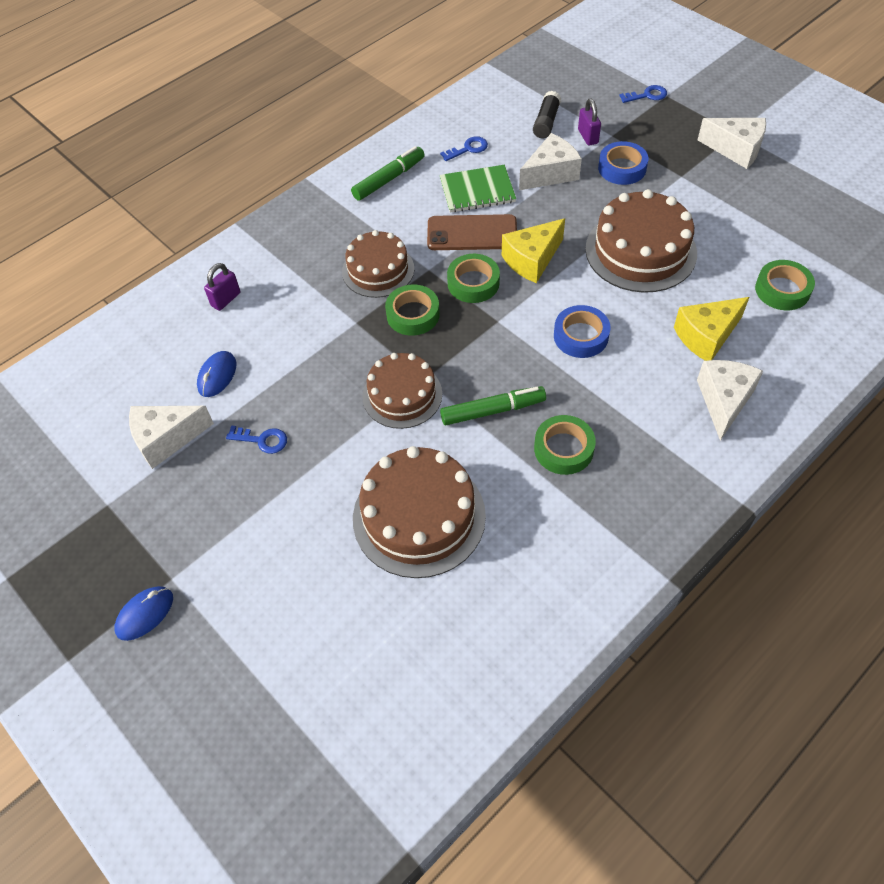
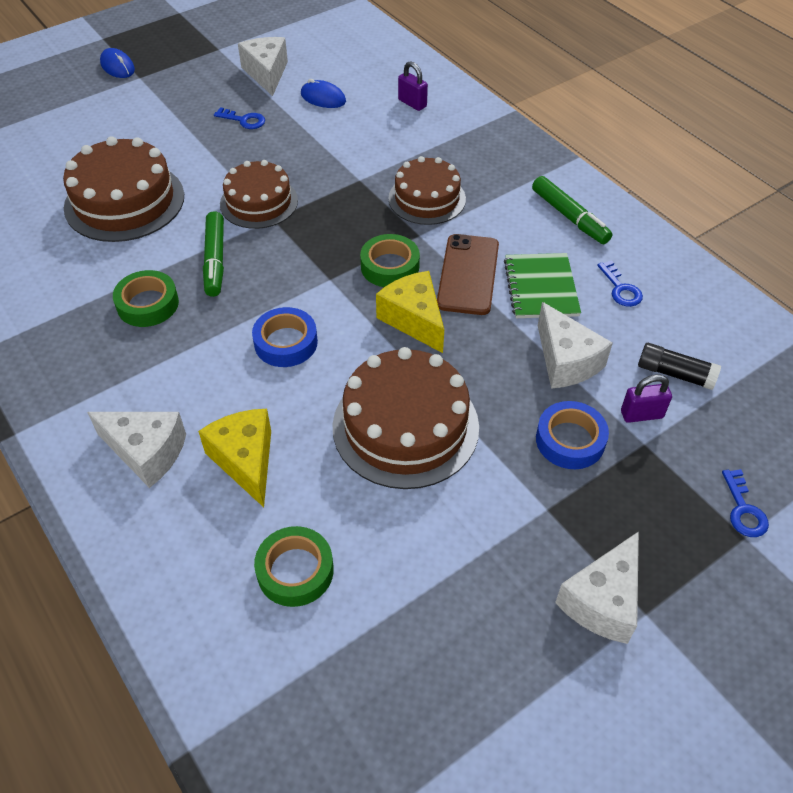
camera: 95 degrees right, 5 degrees down
(262, 440) = (244, 120): blue key -> blue key turned 90 degrees counterclockwise
(413, 315) = (357, 218): green tape -> none

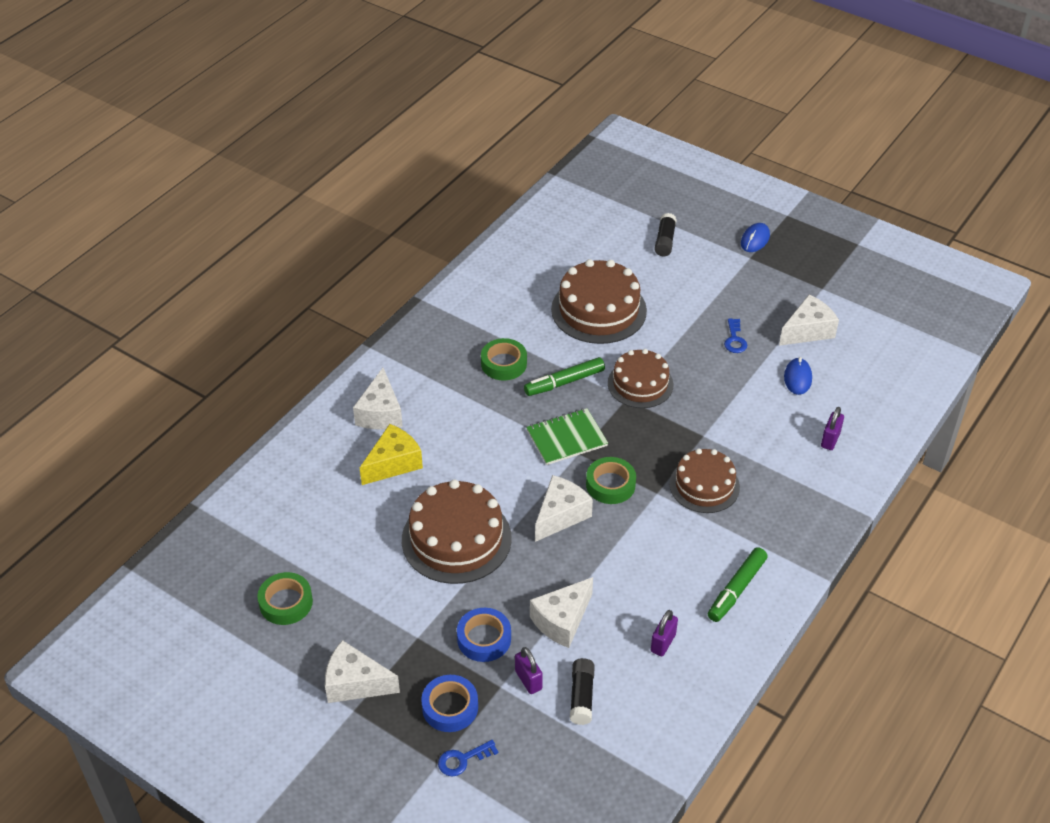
camera: 70 degrees right, 5 degrees down
(63, 124) = (665, 241): none -> black glue stick
(286, 342) = (503, 449): blue tape -> blue tape (450, 707)
(295, 571) = (322, 516): green tape -> green tape (286, 602)
(414, 319) = (560, 515): yellow cheese -> white cheese
(468, 274) = (627, 536): brown phone -> none
(541, 287) = (636, 587): green notebook -> green notebook (566, 438)
(620, 289) = (663, 643): blue key -> purple padlock

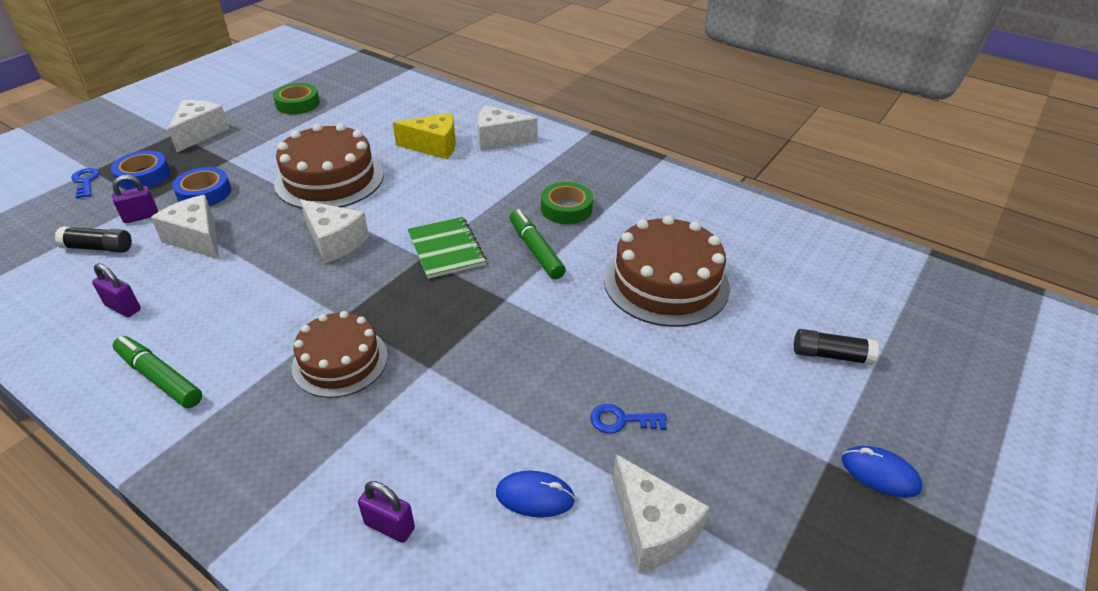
camera: 90 degrees right, 5 degrees down
(393, 463) = (434, 146): yellow cheese -> yellow cheese turned 45 degrees counterclockwise
(610, 484) = (367, 279): green tape -> none
(640, 384) = (530, 312): brown cake -> none

